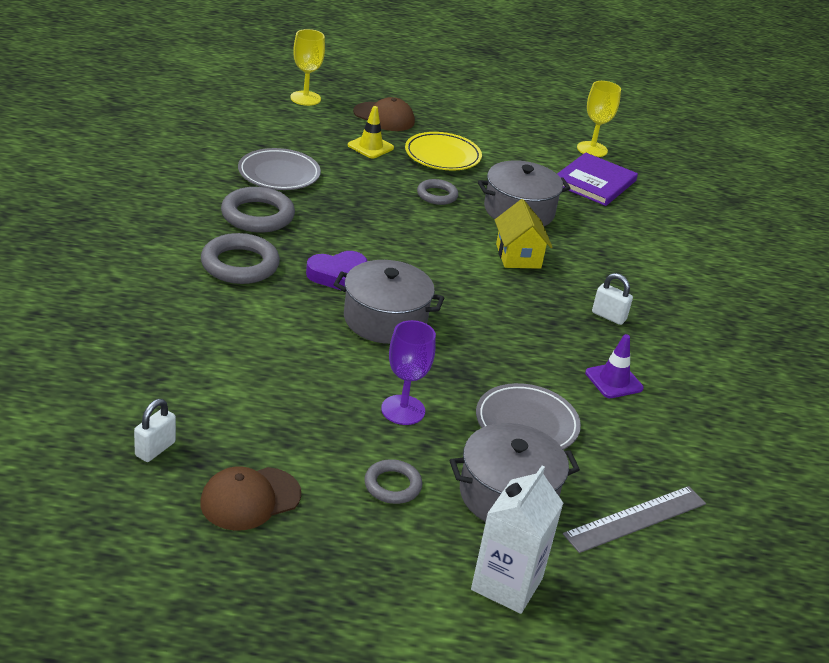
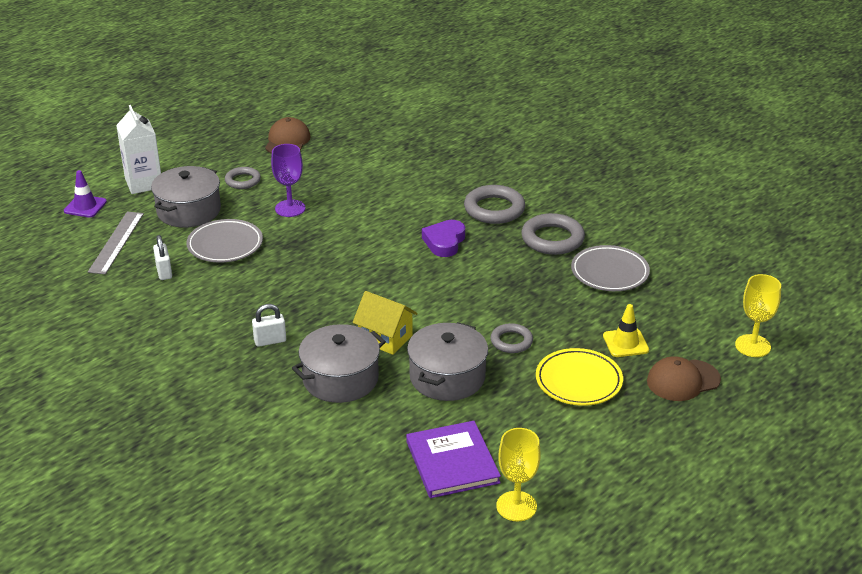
camera: 135 degrees right, 0 degrees up
(155, 449) = (352, 129): white padlock -> white padlock (164, 272)
(385, 319) = (376, 239): grey pot -> grey pot (340, 379)
(614, 381) = (212, 301): purple traffic cone -> purple traffic cone (85, 206)

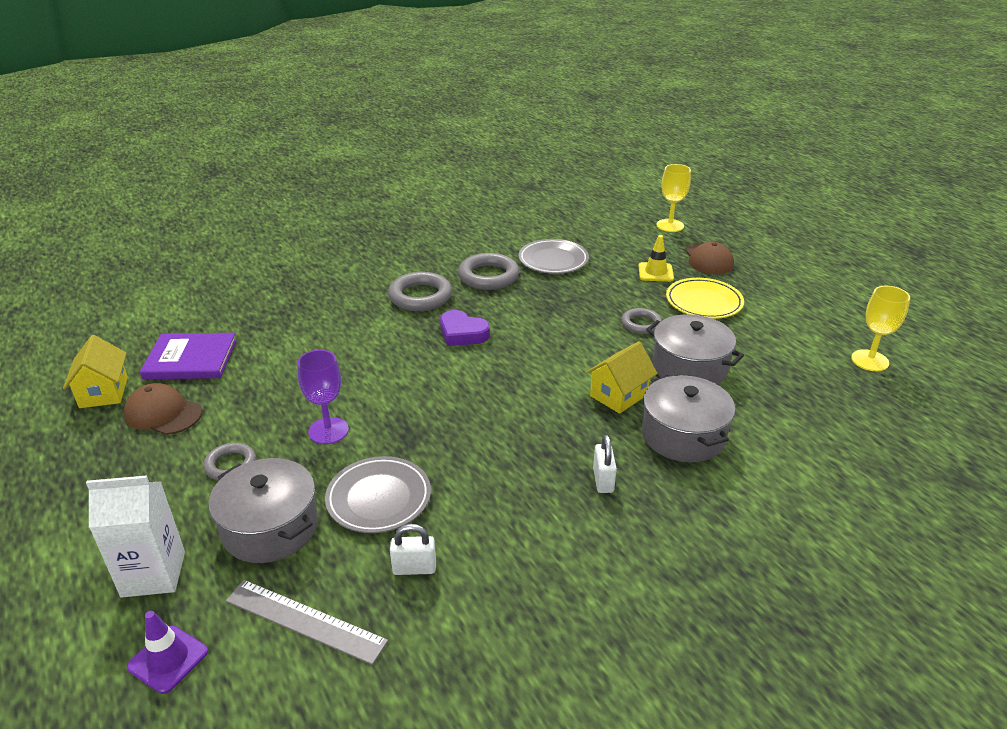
camera: 75 degrees left, 0 degrees up
(302, 113) = (104, 392): none -> yellow house
(452, 462) = (814, 384): purple book -> purple book (191, 359)

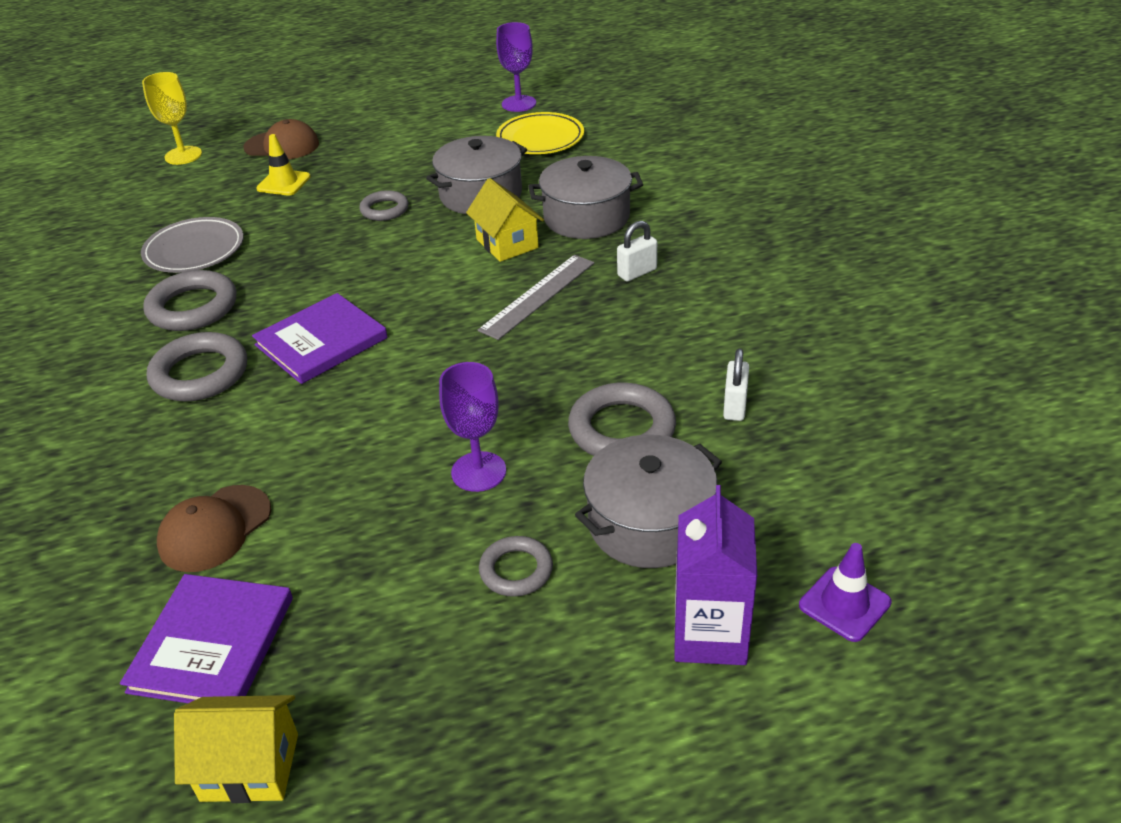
camera: 75 degrees left, 5 degrees up
(153, 574) = (710, 635): white carton -> purple carton
(163, 413) = (357, 666): brown cap -> brown cap (215, 529)
(305, 621) = (798, 490): grey ruler -> grey ruler (538, 296)
(379, 498) = (622, 429): grey plate -> grey ring
(462, 333) = (321, 341): purple heart -> purple book
(603, 480) = (637, 272): white padlock -> white padlock turned 45 degrees counterclockwise
(703, 302) = (367, 165): yellow plate -> yellow plate (540, 138)
(870, 360) = (518, 103): yellow goblet -> purple goblet

